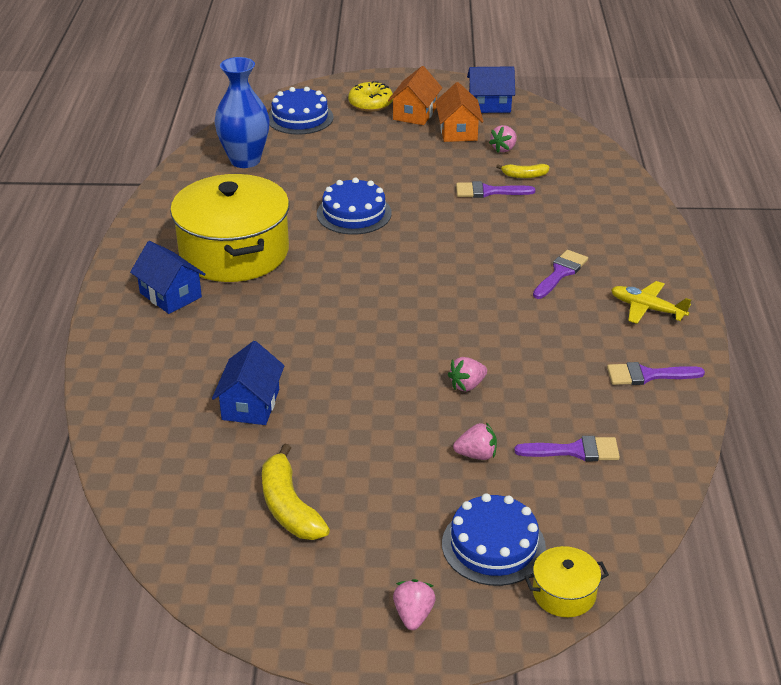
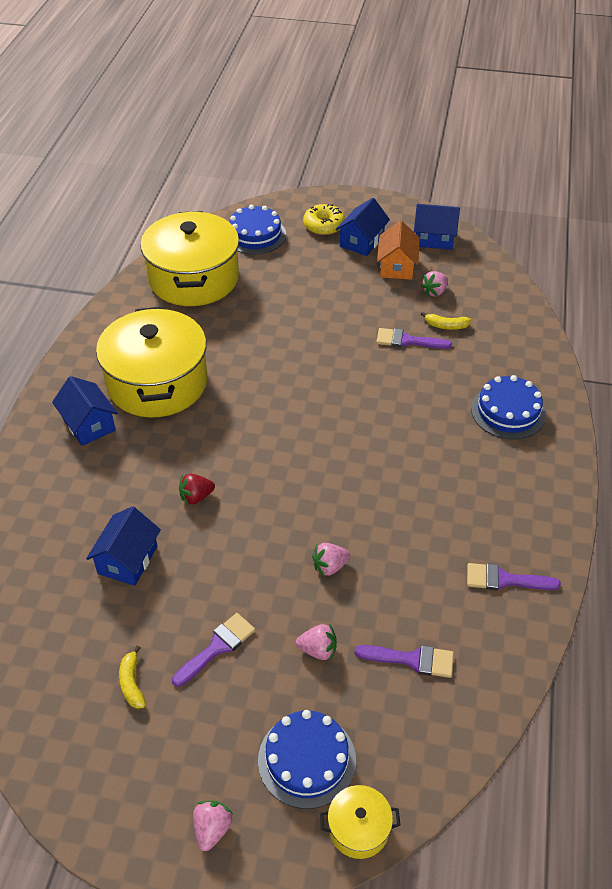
camera: 10 degrees right, 10 degrees up
(245, 160) = (193, 278): blue vase -> yellow pot
(289, 506) = (132, 683): yellow banana -> yellow banana, size x0.56
(307, 343) = (196, 497): none -> red strawberry
(354, 213) = (276, 351): blue cake -> blue cake (508, 412)
(414, 113) = (361, 241): orange house -> blue house
(560, 273) = (451, 445): purple brush -> purple brush (217, 647)
(647, 308) = (524, 499): yellow plane -> none

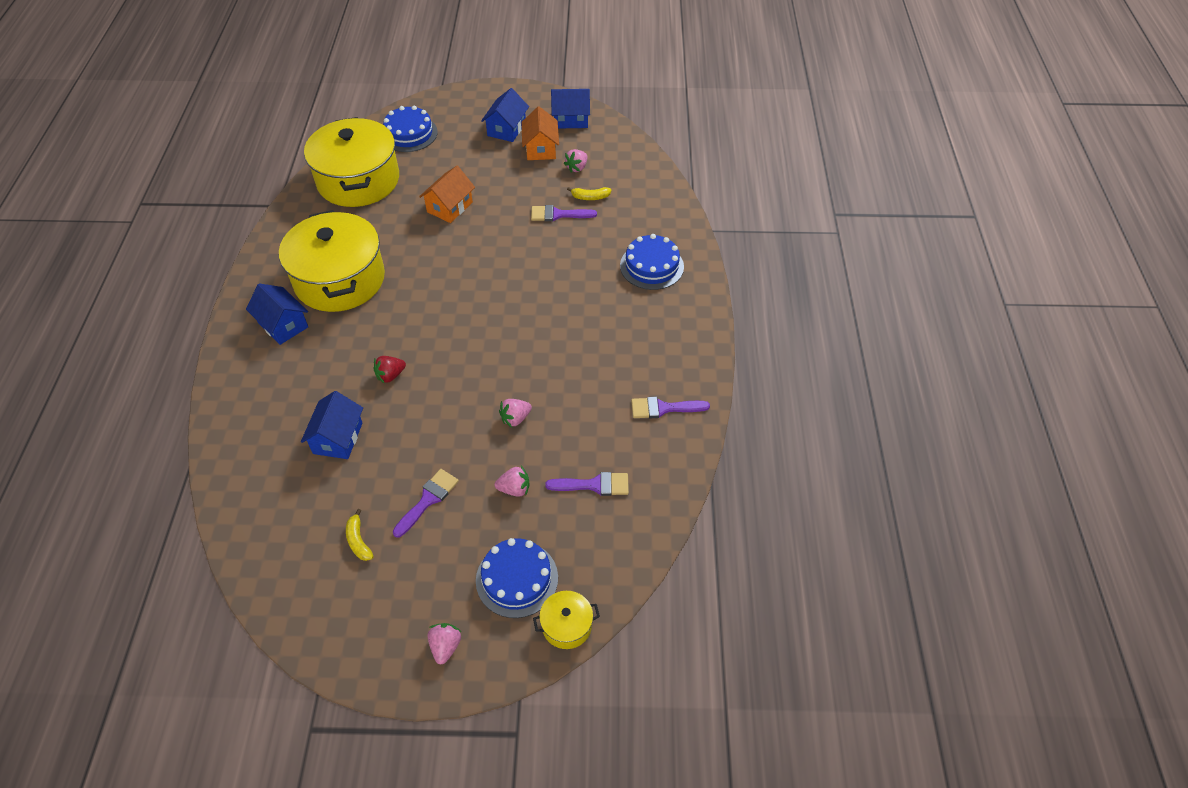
camera: 10 degrees left, 5 degrees up
(288, 318) = (449, 207): none -> orange house
(324, 225) = (470, 118): yellow donut -> none

